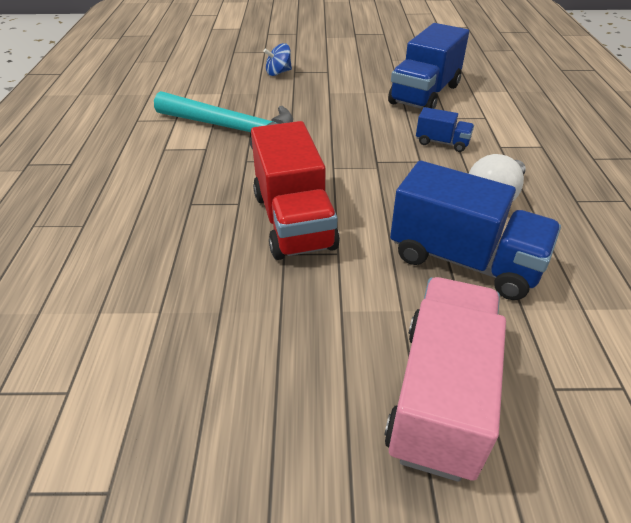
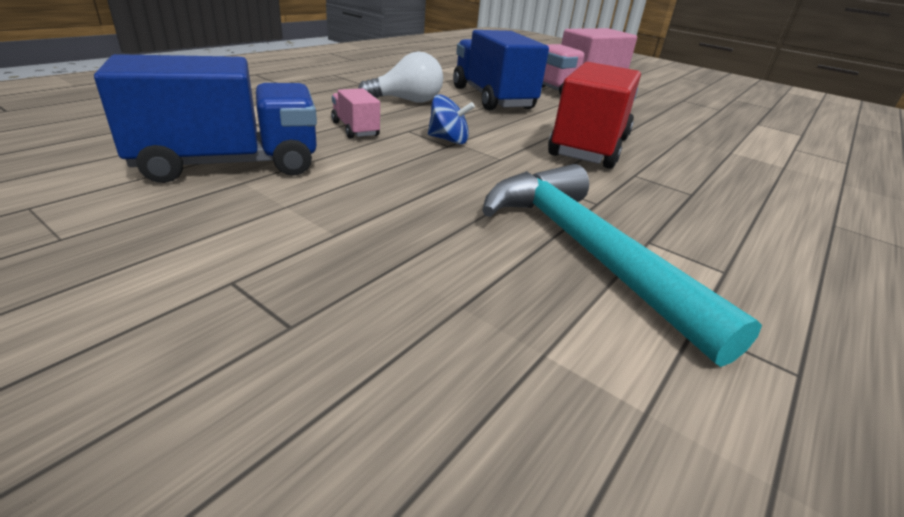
camera: 145 degrees left, 10 degrees down
(278, 72) = (329, 346): blue spinning top -> blue spinning top (448, 140)
(442, 143) = (355, 129): blue truck -> pink truck

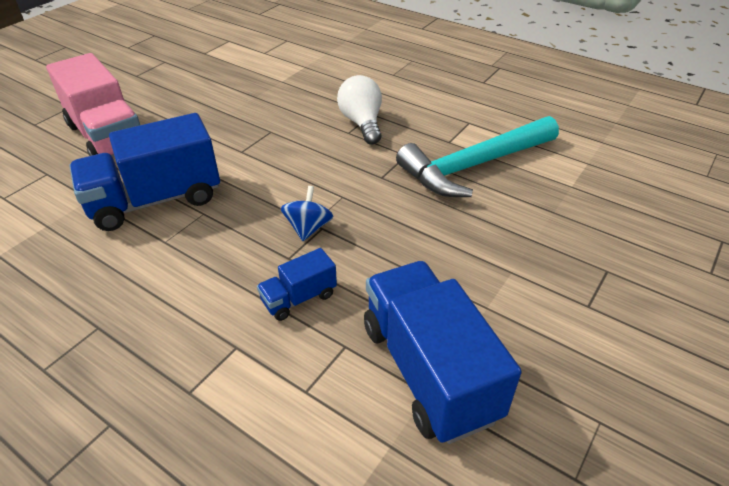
camera: 90 degrees left, 10 degrees up
(355, 129) = (299, 298): pink truck -> blue truck
(407, 101) = (181, 269): white light bulb -> white light bulb (362, 123)
(589, 147) = (297, 147): red truck -> none

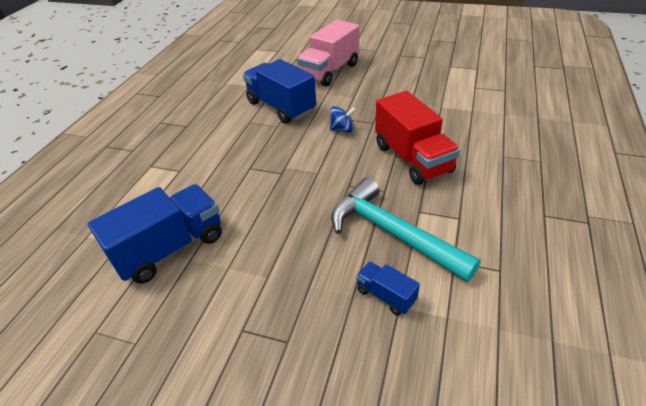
camera: 75 degrees right, 0 degrees up
(299, 298) = (217, 181): blue truck -> blue truck (385, 295)
(308, 228) = (279, 167): blue spinning top -> blue spinning top (342, 129)
(362, 123) = (412, 158): white light bulb -> red truck

